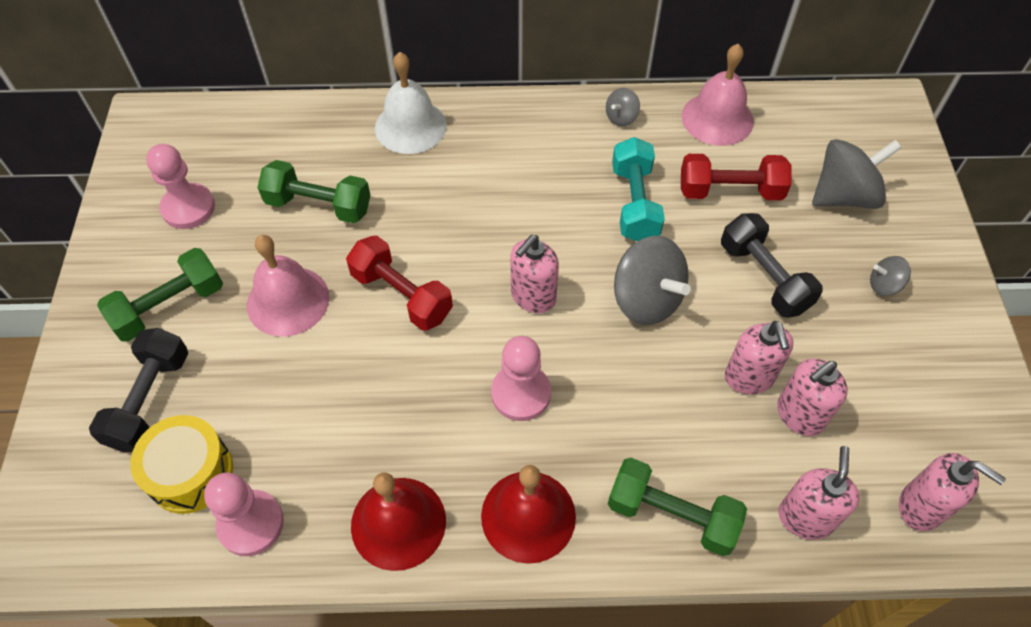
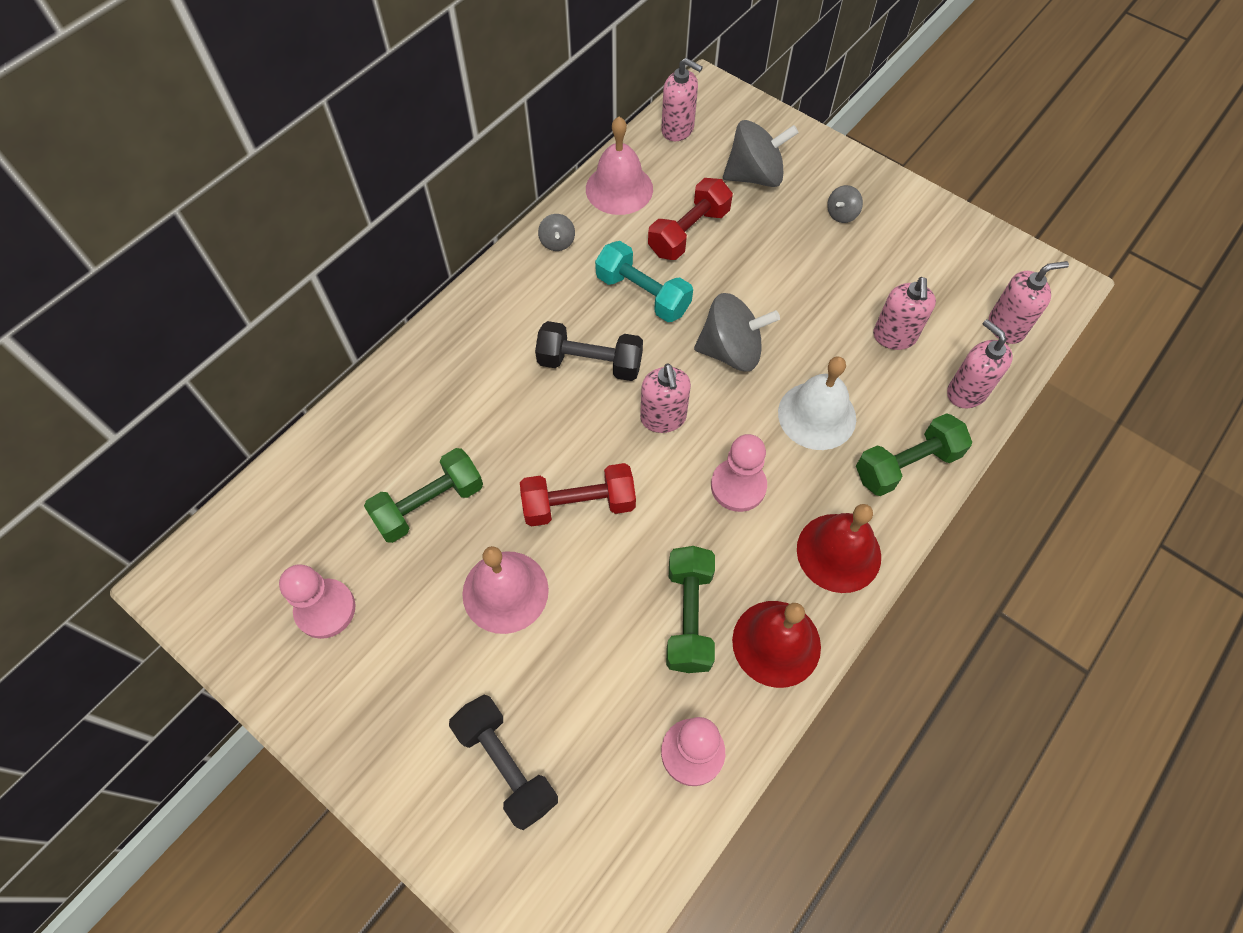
camera: 50 degrees left, 5 degrees up
(169, 306) = (421, 690): green dumbbell -> green dumbbell (688, 616)
(190, 473) = (607, 772): yellow drum -> none
(410, 126) = (416, 382): white bell -> white bell (817, 415)
(749, 377) = (844, 341): pink soap dispenser -> pink soap dispenser (678, 129)
(764, 277) = (776, 271): black dumbbell -> black dumbbell (590, 363)
(844, 196) = (754, 176): grey spinning top -> grey spinning top turned 60 degrees clockwise

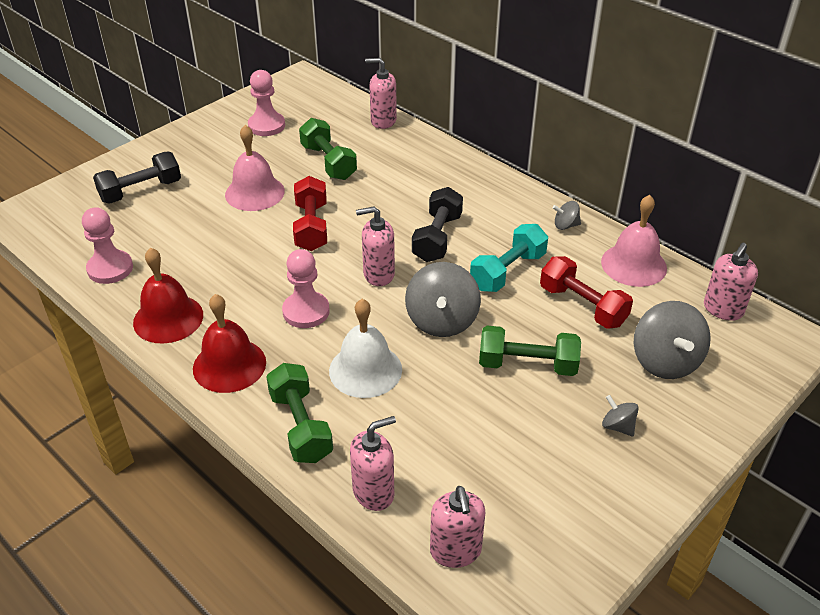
camera: 95 degrees right, 20 degrees down
(688, 616) = (206, 275): green dumbbell -> green dumbbell (527, 365)
(894, 336) = (449, 443): pink soap dispenser -> pink soap dispenser (383, 121)

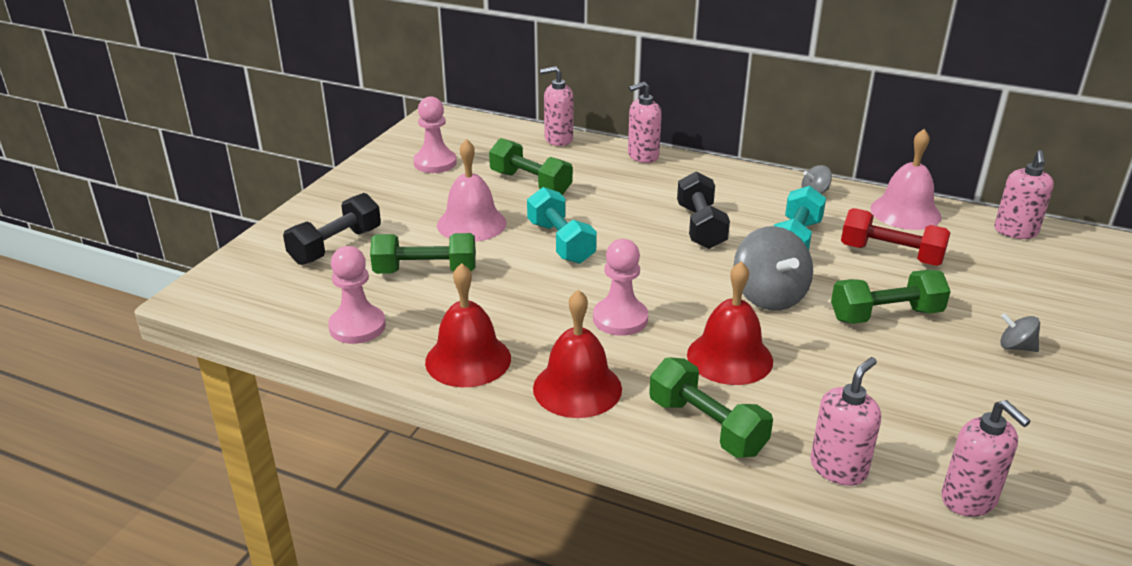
camera: 20 degrees left, 10 degrees down
(190, 230) = (425, 271): none -> green dumbbell
(311, 227) = (560, 242): red dumbbell -> turquoise dumbbell
(365, 370) = (729, 357): white bell -> red bell
(378, 274) = (668, 270): pink soap dispenser -> pink soap dispenser (642, 156)
(665, 361) = (1006, 283): grey spinning top -> none

